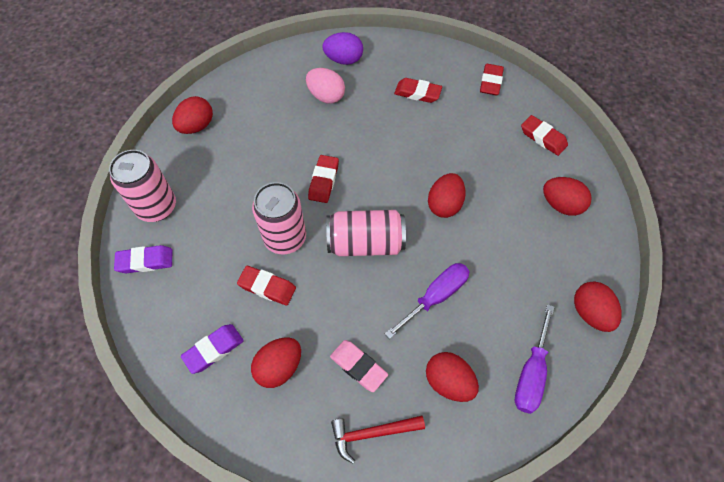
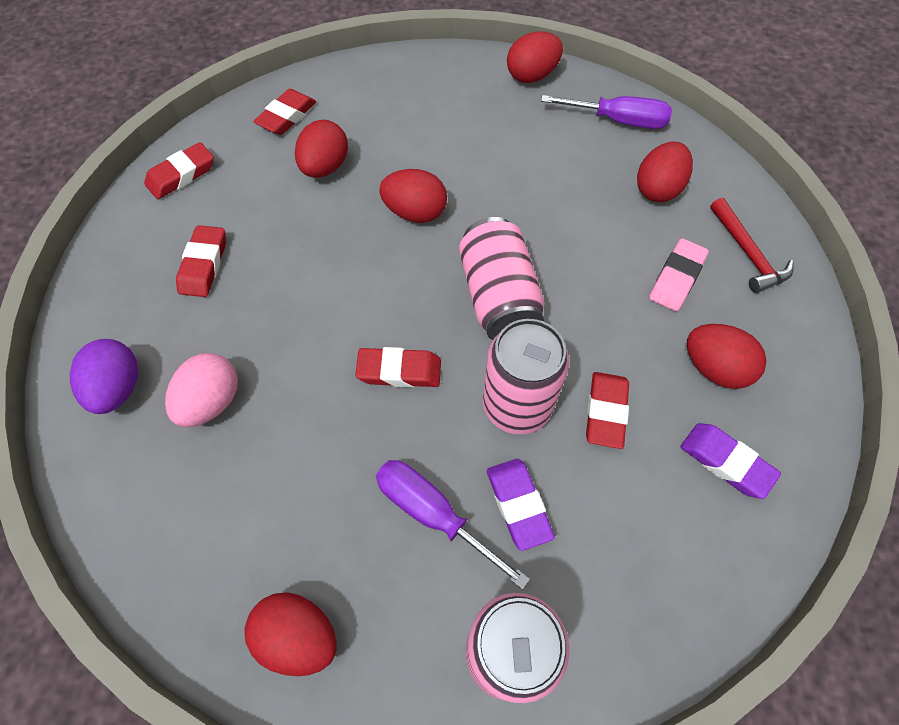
camera: 100 degrees left, 0 degrees up
(145, 261) = (621, 631): purple eraser -> purple eraser (518, 505)
(435, 297) = (556, 210): purple screwdriver -> purple screwdriver (433, 514)
(490, 82) = (181, 175): red eraser -> red eraser turned 45 degrees counterclockwise
(561, 205) = (393, 99): red egg -> red egg (325, 167)

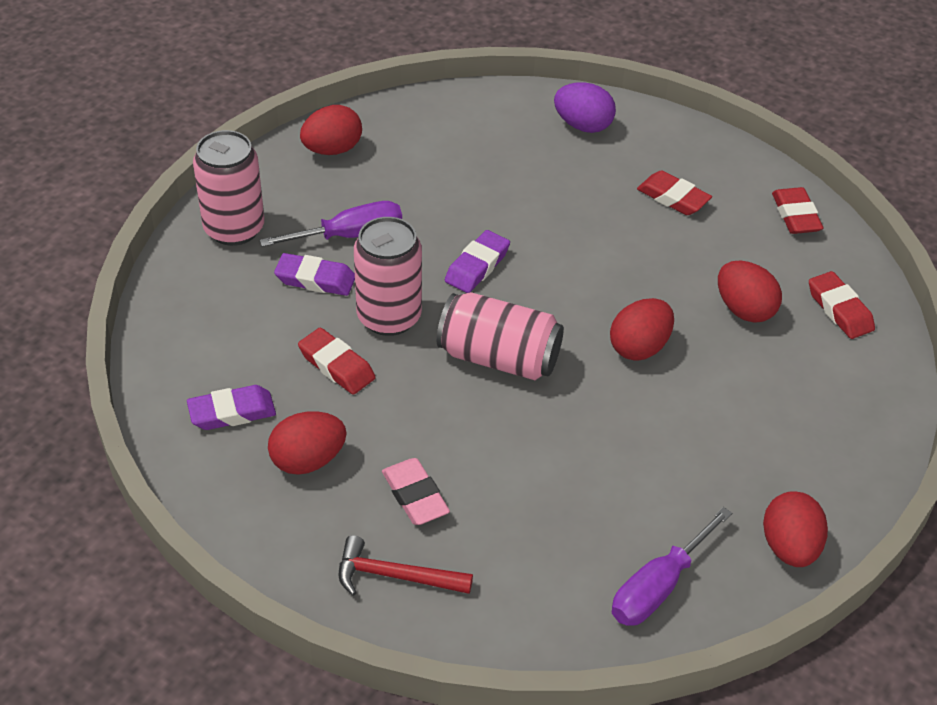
camera: 120 degrees right, 15 degrees down
(211, 402) = (533, 164): pink egg -> none
(399, 371) = (477, 266): red eraser -> purple eraser
(658, 189) = (532, 556): red egg -> none

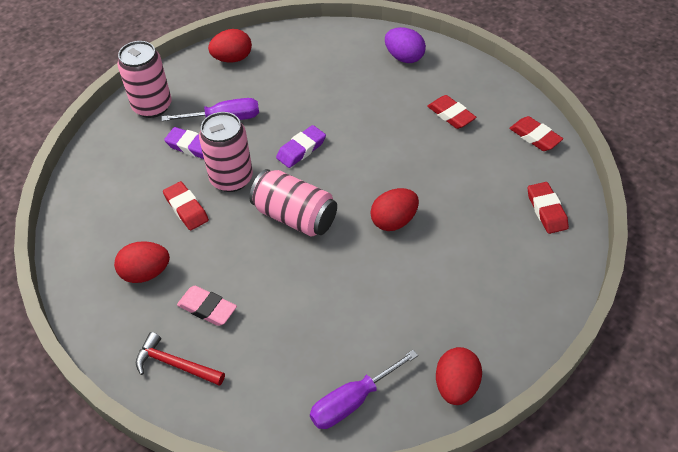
camera: 15 degrees right, 5 degrees up
(232, 412) = (109, 232): purple eraser -> none
(415, 496) = (207, 308): pink eraser -> pink eraser turned 45 degrees counterclockwise
(744, 310) = (477, 202): red egg -> none
(795, 215) = (535, 137): red eraser -> red eraser turned 45 degrees counterclockwise

